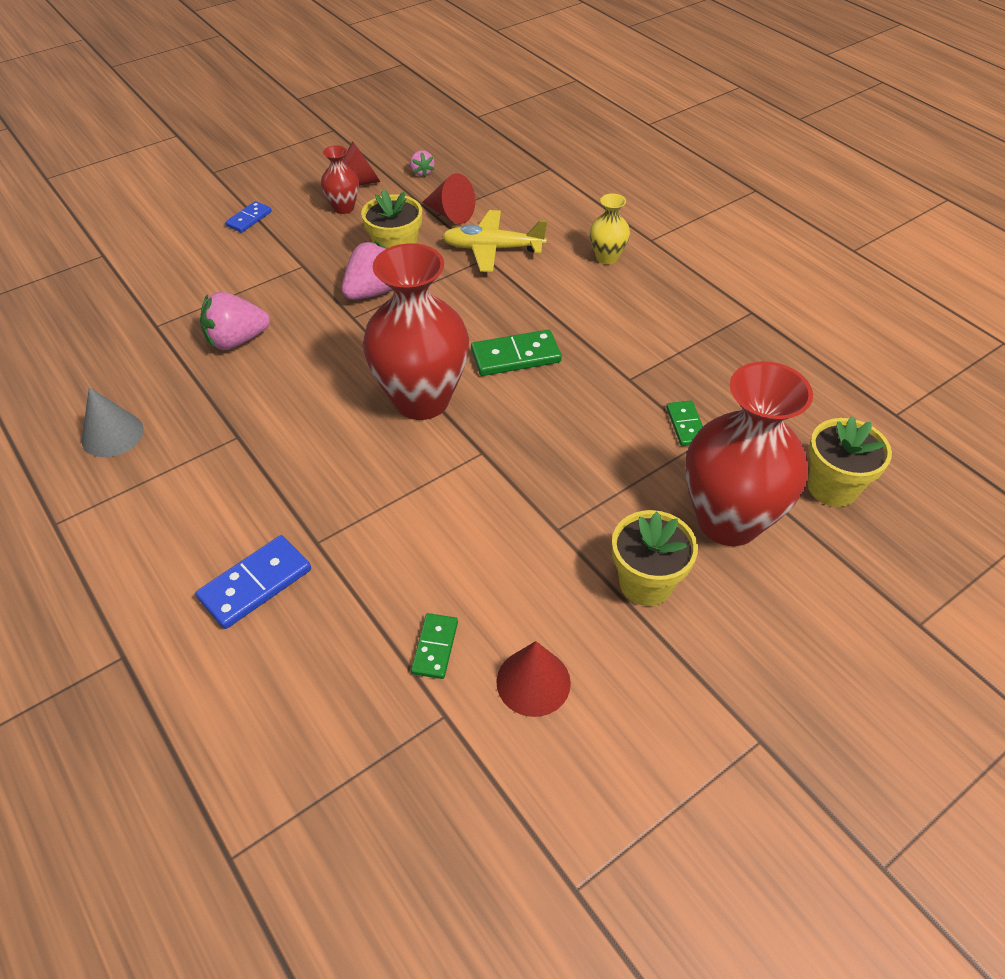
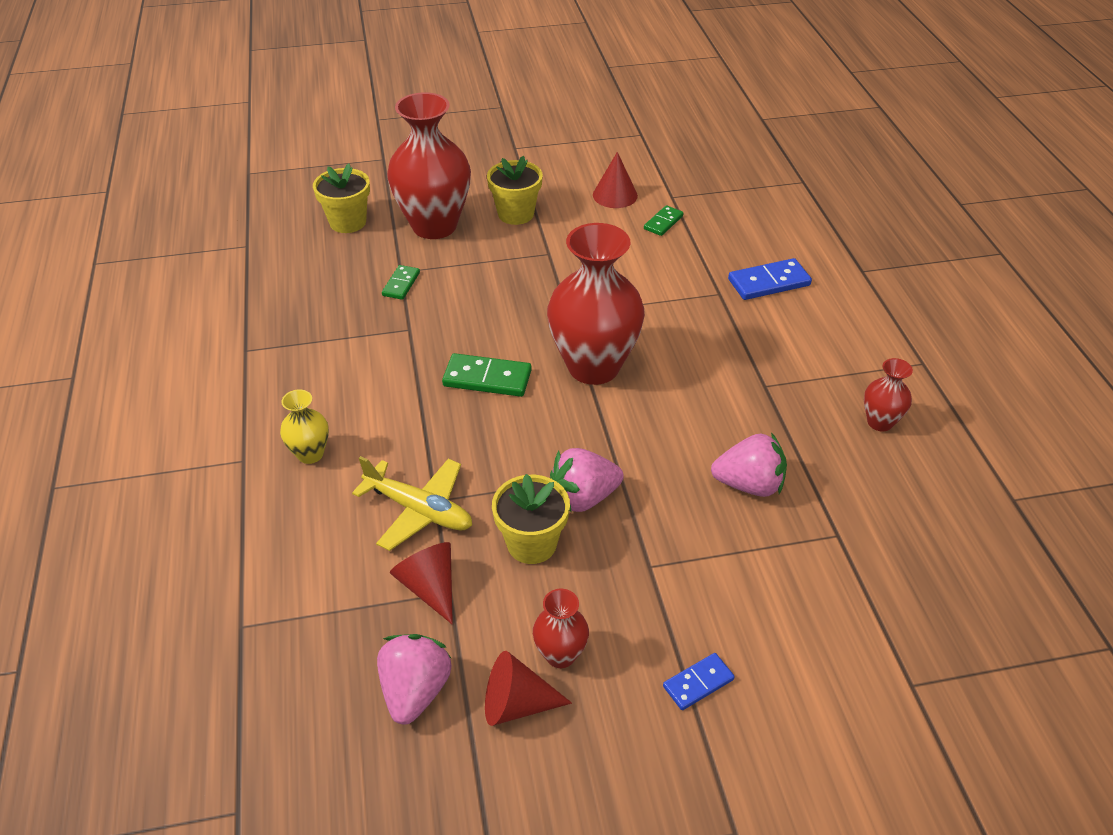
camera: 155 degrees left, 5 degrees down
(112, 434) = (879, 422): grey cone -> red vase
(422, 172) = (415, 691): pink strawberry -> pink strawberry, size x1.88

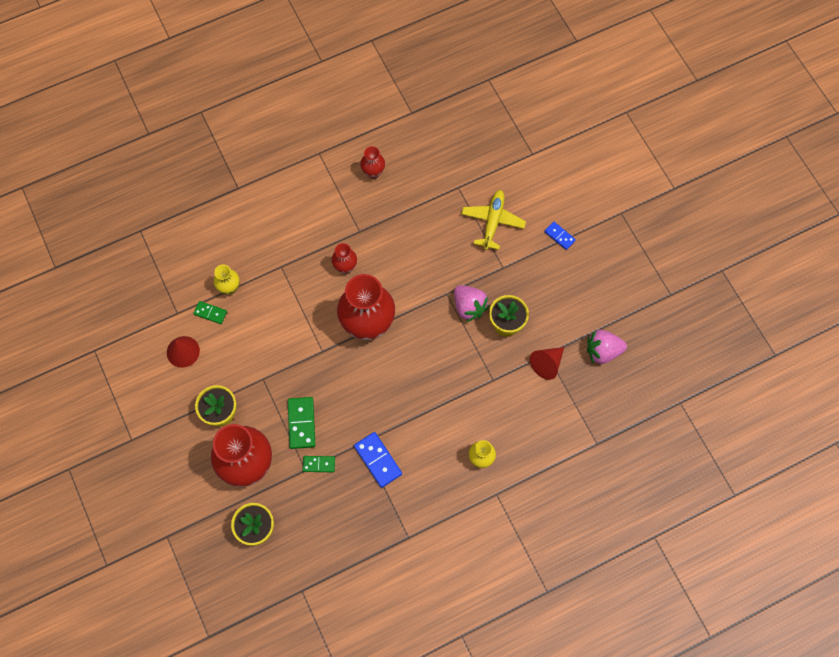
camera: 105 degrees left, 25 degrees up
(419, 510) = (502, 385): yellow plane -> yellow plane (492, 221)
(487, 378) = (394, 381): green domino -> green domino (301, 423)
(516, 704) = (594, 307): red cone -> none
(560, 655) = (564, 295): red vase -> red vase (345, 267)
(697, 243) = (229, 288): none -> yellow vase
(749, 484) = (437, 230): pink strawberry -> none
(769, 282) = (263, 239): blue domino -> blue domino (378, 460)

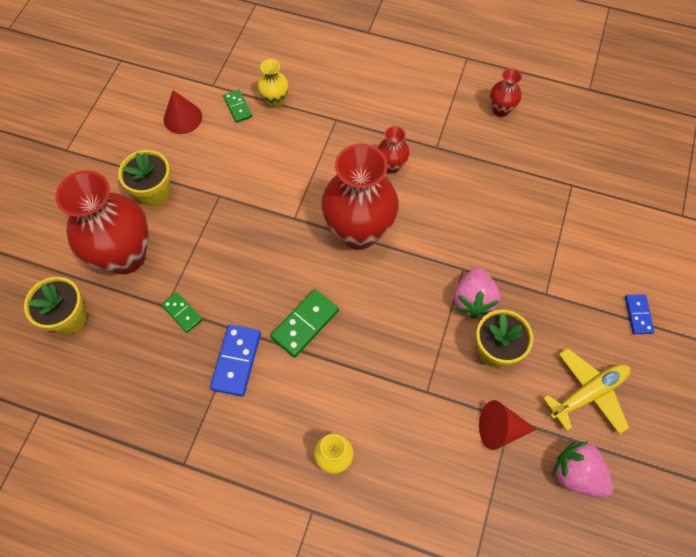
camera: 45 degrees right, 5 degrees down
(301, 423) = (208, 263): green domino -> green domino (305, 324)
(492, 221) = (577, 243): yellow plane -> yellow plane (588, 393)

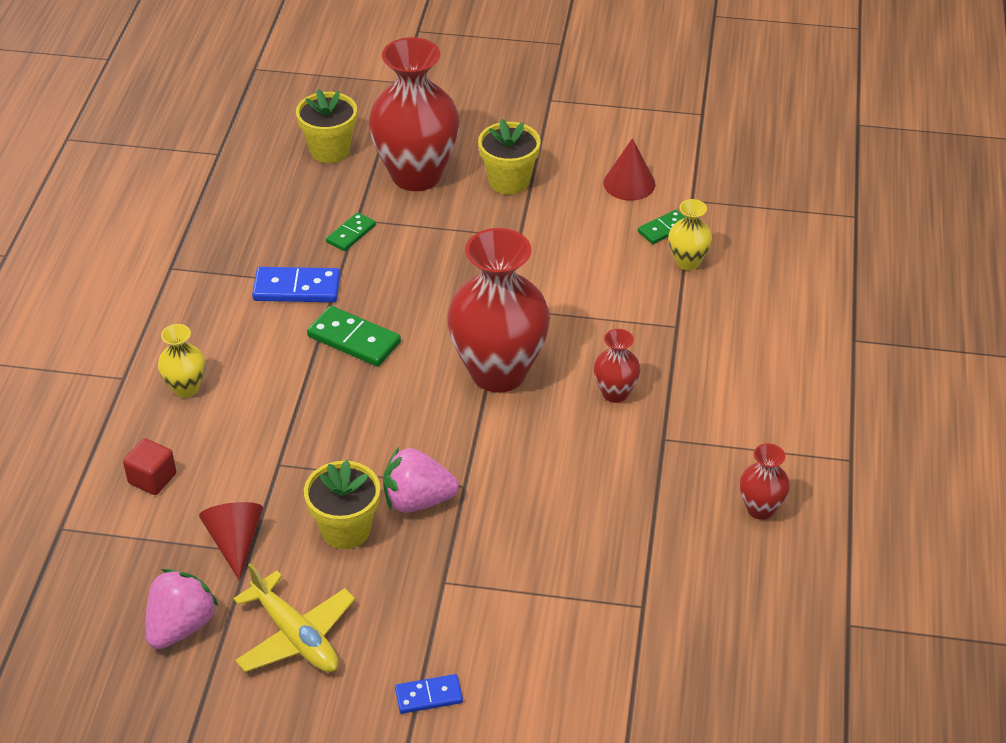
camera: 80 degrees right, 20 degrees down
(429, 490) = (152, 479): none -> red cube

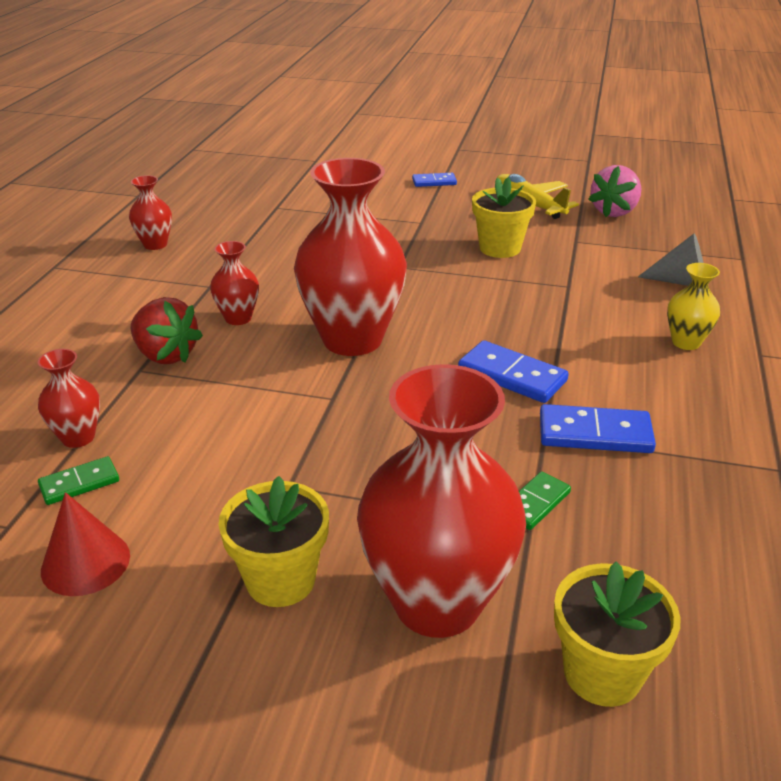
camera: 175 degrees left, 10 degrees down
(152, 479) = (681, 282): red cube -> grey cone
(235, 542) = (590, 246): red cone -> none
(354, 339) = (512, 376): green domino -> blue domino
(417, 500) = (440, 260): pink strawberry -> none
(662, 343) = (166, 355): none -> red strawberry
(687, 262) = (78, 437): yellow vase -> red vase

